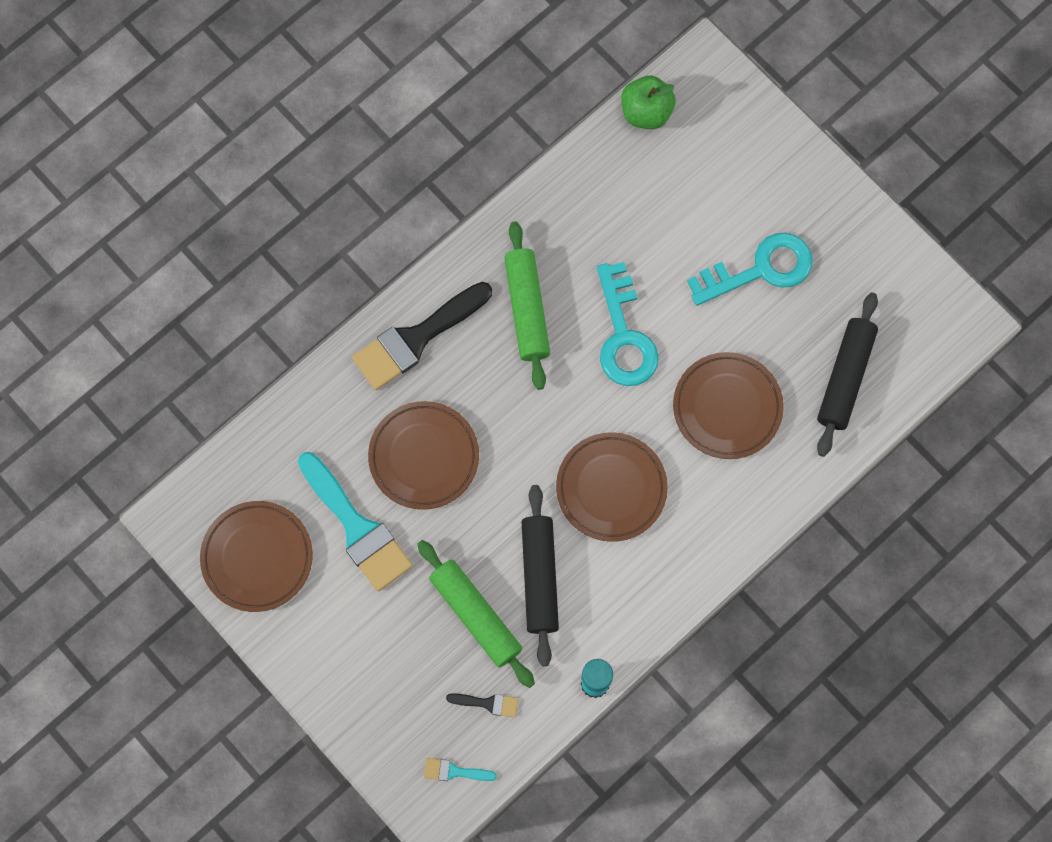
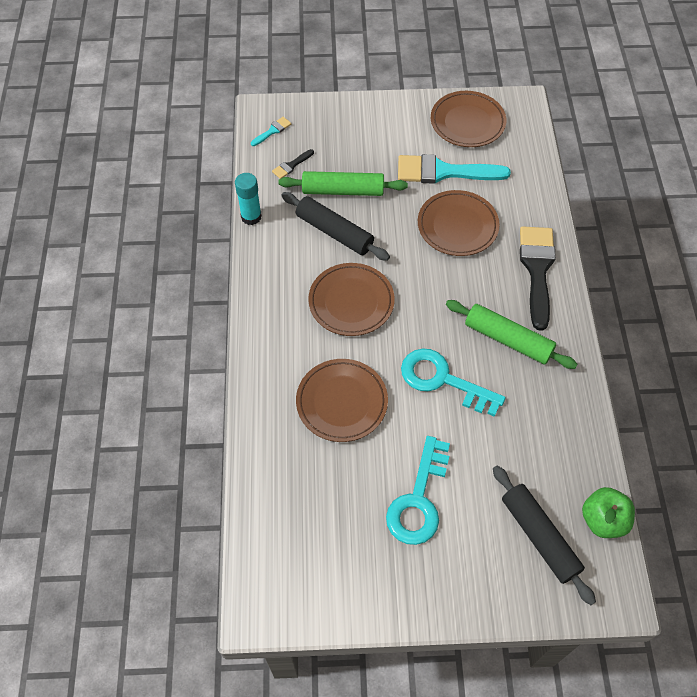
camera: 130 degrees right, 15 degrees down
(845, 377) = (295, 490): black rolling pin -> black rolling pin (539, 536)

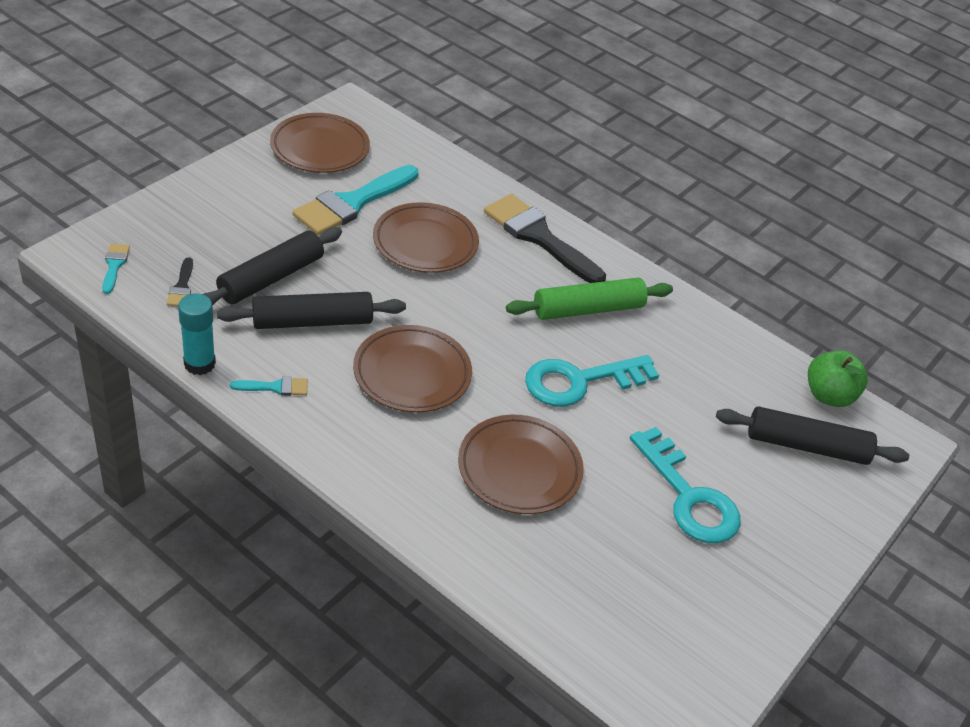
camera: 55 degrees left, 15 degrees down
(272, 257) = (275, 387): none -> turquoise brush
(343, 190) = (271, 278): green rolling pin -> black rolling pin

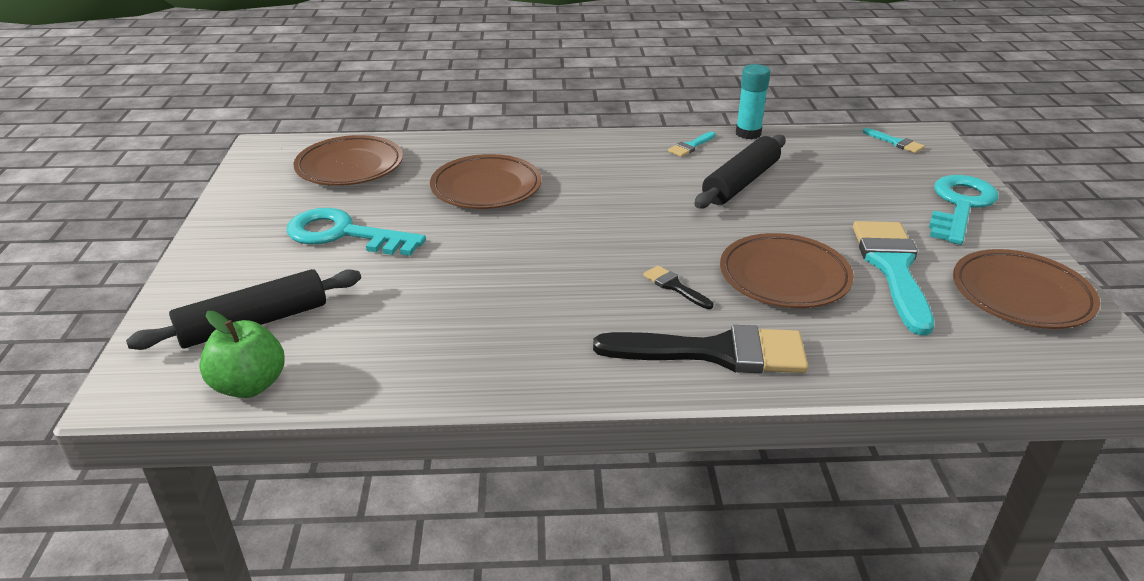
camera: 145 degrees right, 10 degrees down
(182, 287) = (842, 155): black brush -> black brush (674, 286)
(271, 278) = (815, 188): black rolling pin -> none
(412, 373) = (631, 193): brown plate -> brown plate (350, 167)
(580, 381) = (509, 256): turquoise key -> turquoise key (960, 206)
(588, 309) = (574, 314): green rolling pin -> none

